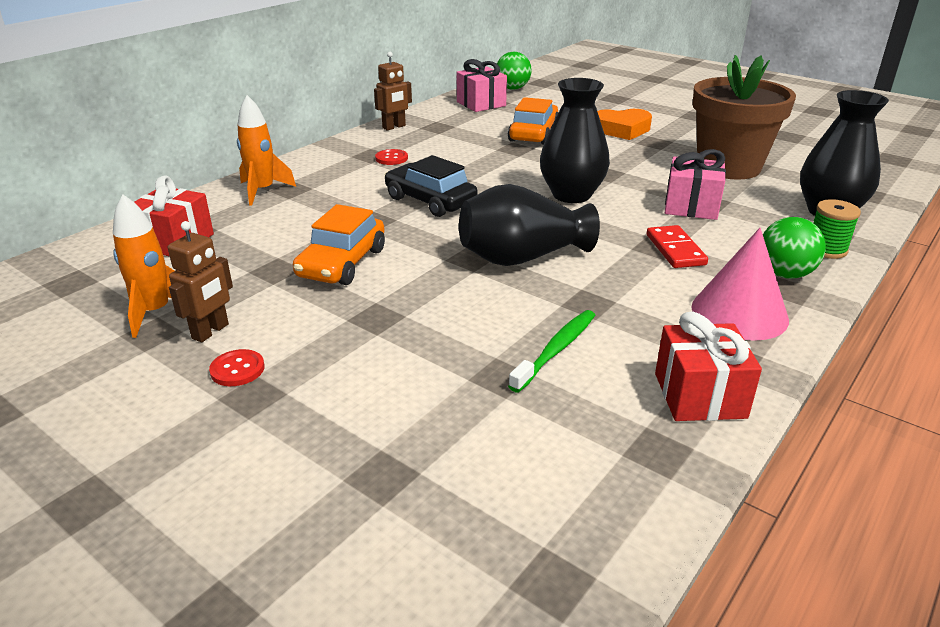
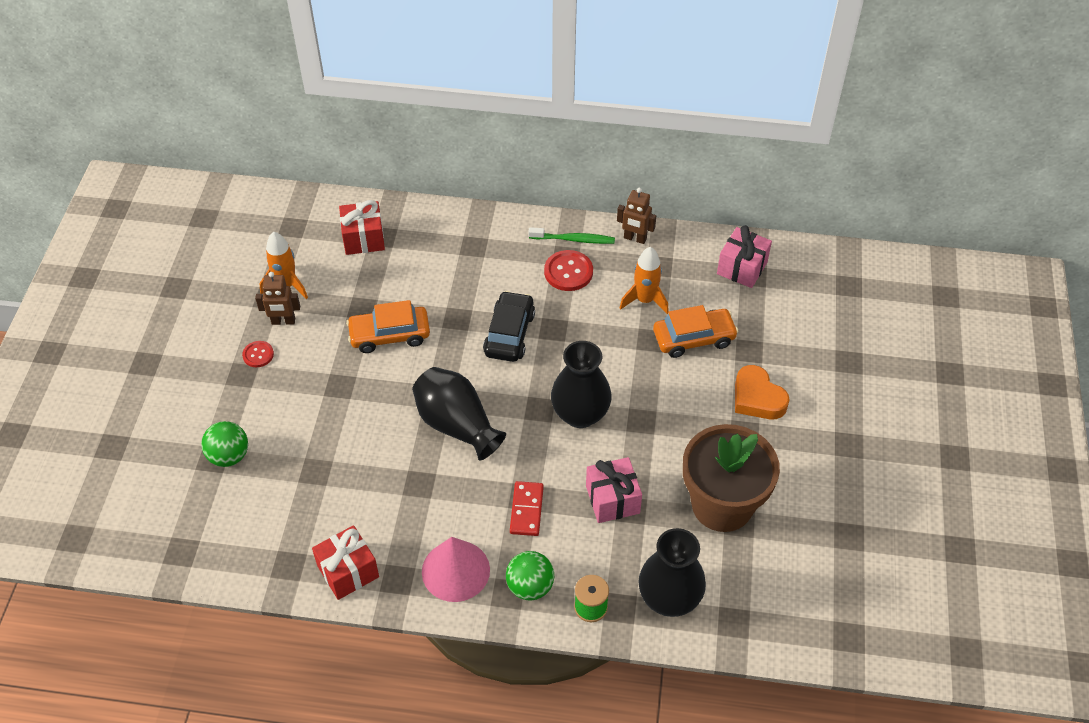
camera: 60 degrees right, 20 degrees up
(263, 191) = (459, 234): orange rocket -> orange rocket (645, 300)
(391, 158) = (568, 272): red button -> red button, size x1.68
(512, 88) = (807, 271): green ball -> green ball (229, 456)
(556, 350) = (355, 487): green toothbrush -> green toothbrush (574, 239)
(675, 250) = (527, 510): red domino -> red domino turned 45 degrees counterclockwise

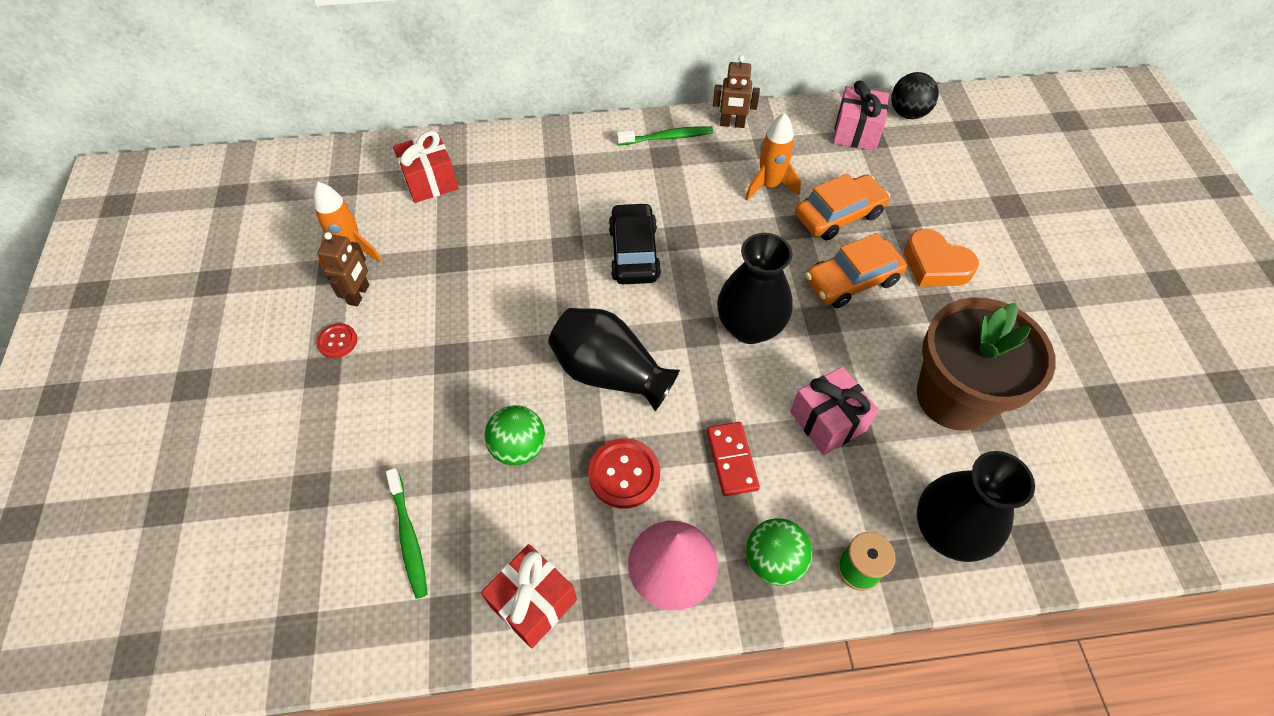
camera: 15 degrees left, 5 degrees up
(229, 456) = (331, 481): green ball -> green ball (518, 447)
(274, 507) = (409, 537): none -> green toothbrush
(283, 321) = (359, 294): brown robot -> brown robot turned 60 degrees counterclockwise
(389, 335) = (494, 283): orange car -> orange car (851, 281)
(568, 272) = (674, 172): red button -> red button (624, 474)
(797, 260) = (907, 113): none -> black ball

